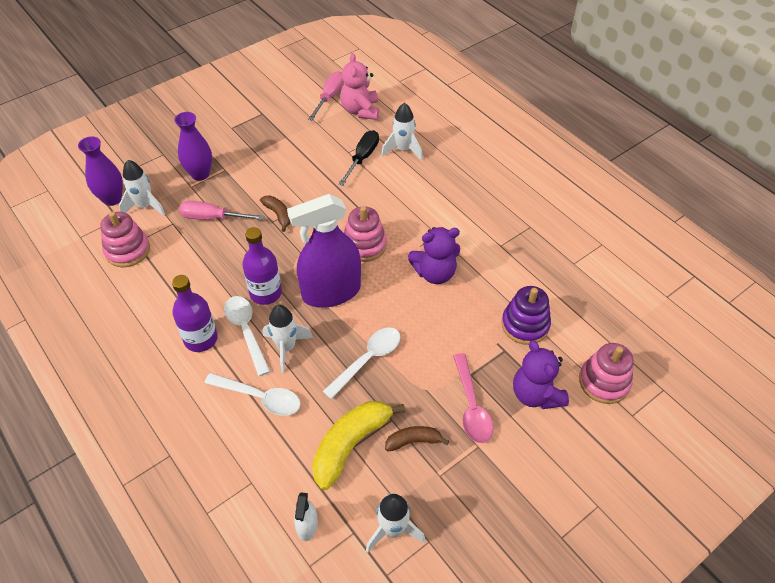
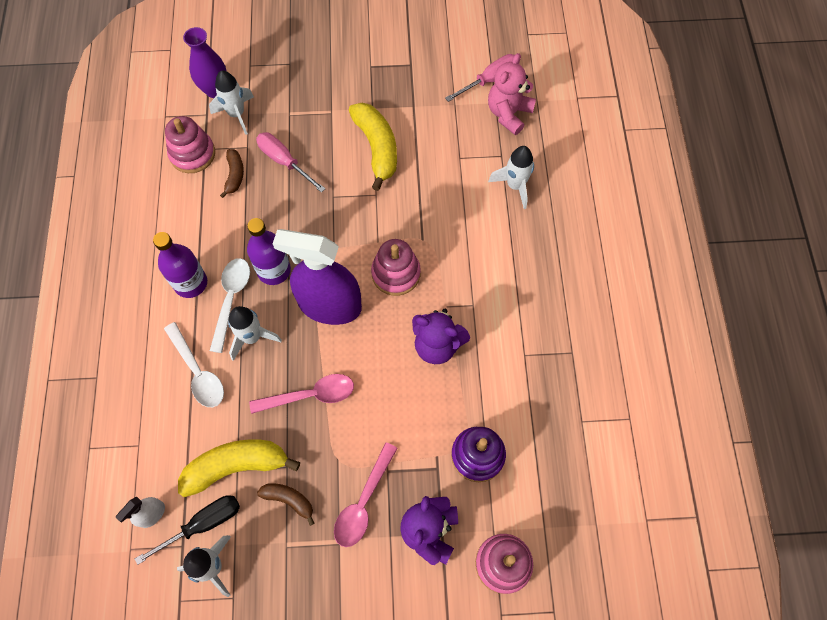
camera: 35 degrees right, 15 degrees up
(200, 174) = (306, 105): purple vase -> none
(278, 215) = (343, 192): brown banana -> brown banana (234, 175)
(281, 175) = (377, 148): none -> yellow banana
(362, 158) = (467, 173): black screwdriver -> black screwdriver (203, 524)
(367, 360) = (310, 395): white spoon -> pink spoon

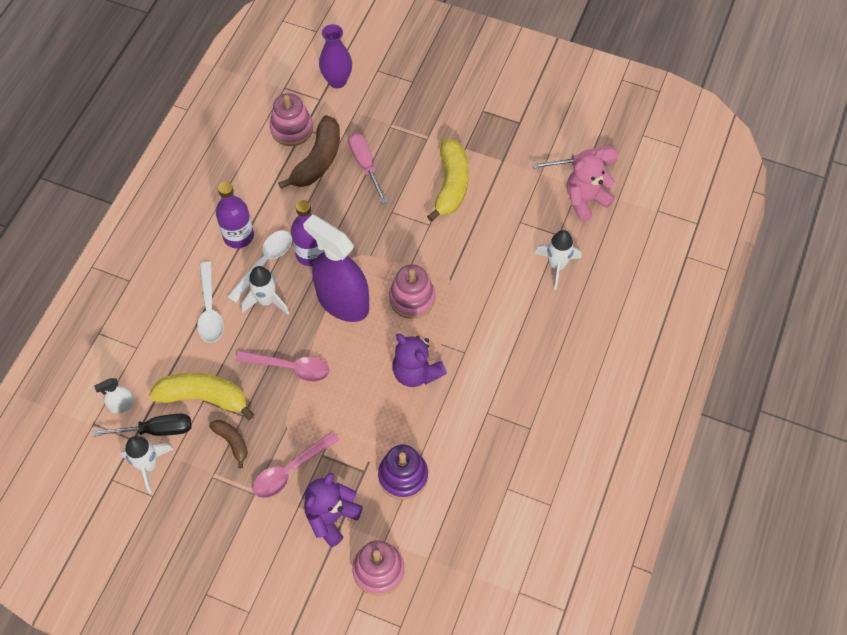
camera: 25 degrees right, 5 degrees down
(234, 175) = (318, 161): brown banana -> brown banana, size x1.85
(236, 114) = (345, 109): white rocket -> none

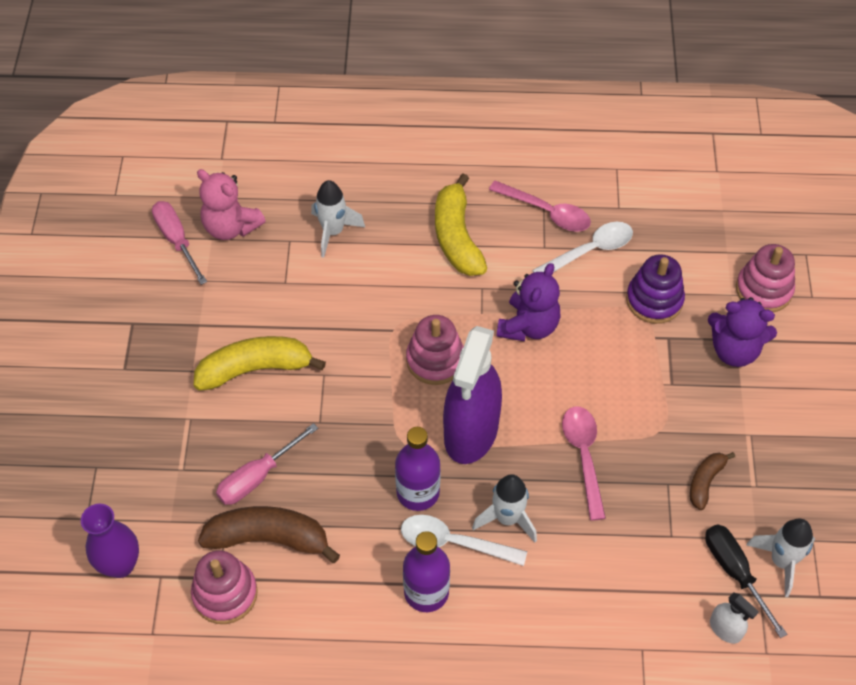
camera: 110 degrees left, 5 degrees down
(204, 397) = (667, 536): yellow banana -> yellow banana (456, 237)
(210, 310) = (549, 581): white spoon -> white spoon (589, 251)
(290, 470) = (705, 408): pink spoon -> pink spoon (546, 212)

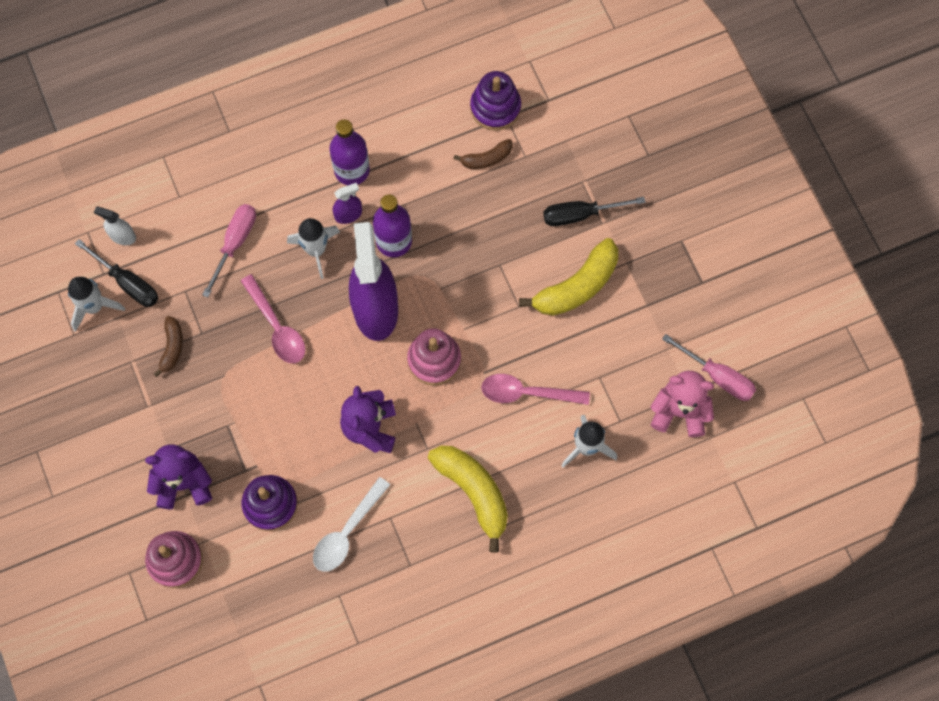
camera: 155 degrees right, 15 degrees up
(120, 565) = (582, 95): purple vase -> none
(207, 436) = (580, 215): none -> black screwdriver
(225, 594) = (495, 107): pink stacking toy -> purple stacking toy
(257, 477) = (522, 200): pink screwdriver -> pink screwdriver (235, 243)
(269, 538) = (486, 159): brown banana -> brown banana, size x0.54
(454, 542) = (348, 214): white spoon -> purple spray bottle
(546, 212) = (404, 558): pink spoon -> pink spoon (527, 393)

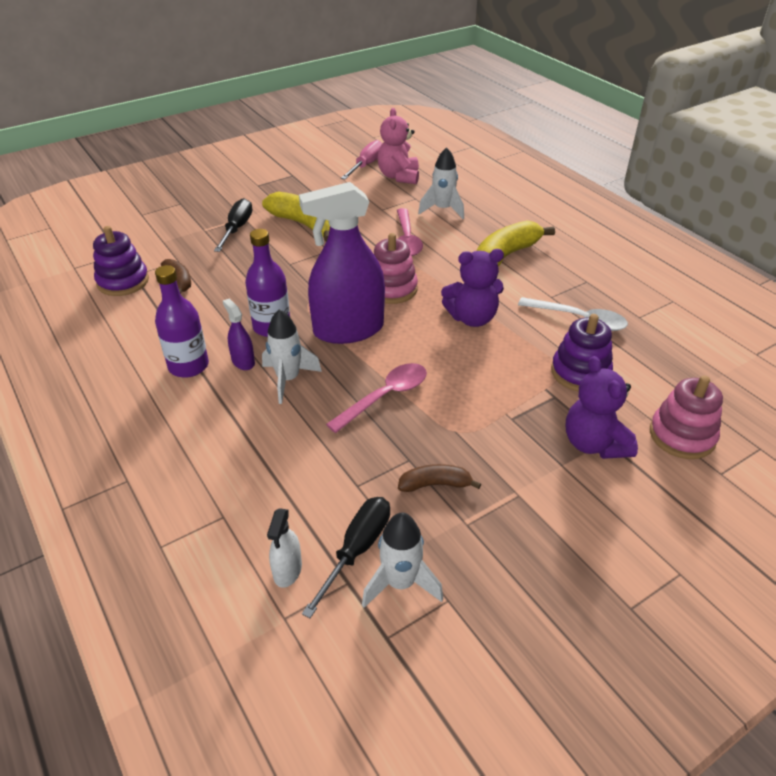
camera: 100 degrees left, 30 degrees down
(235, 243) = (286, 448): pink screwdriver -> none
(580, 215) = (237, 228): black screwdriver -> black screwdriver turned 150 degrees counterclockwise

